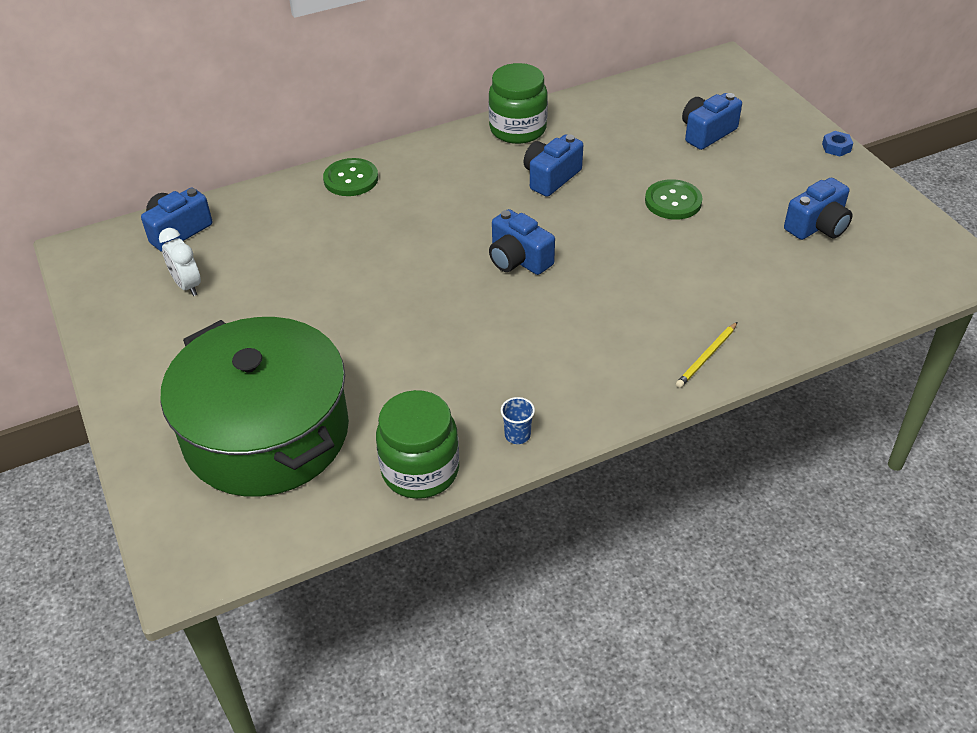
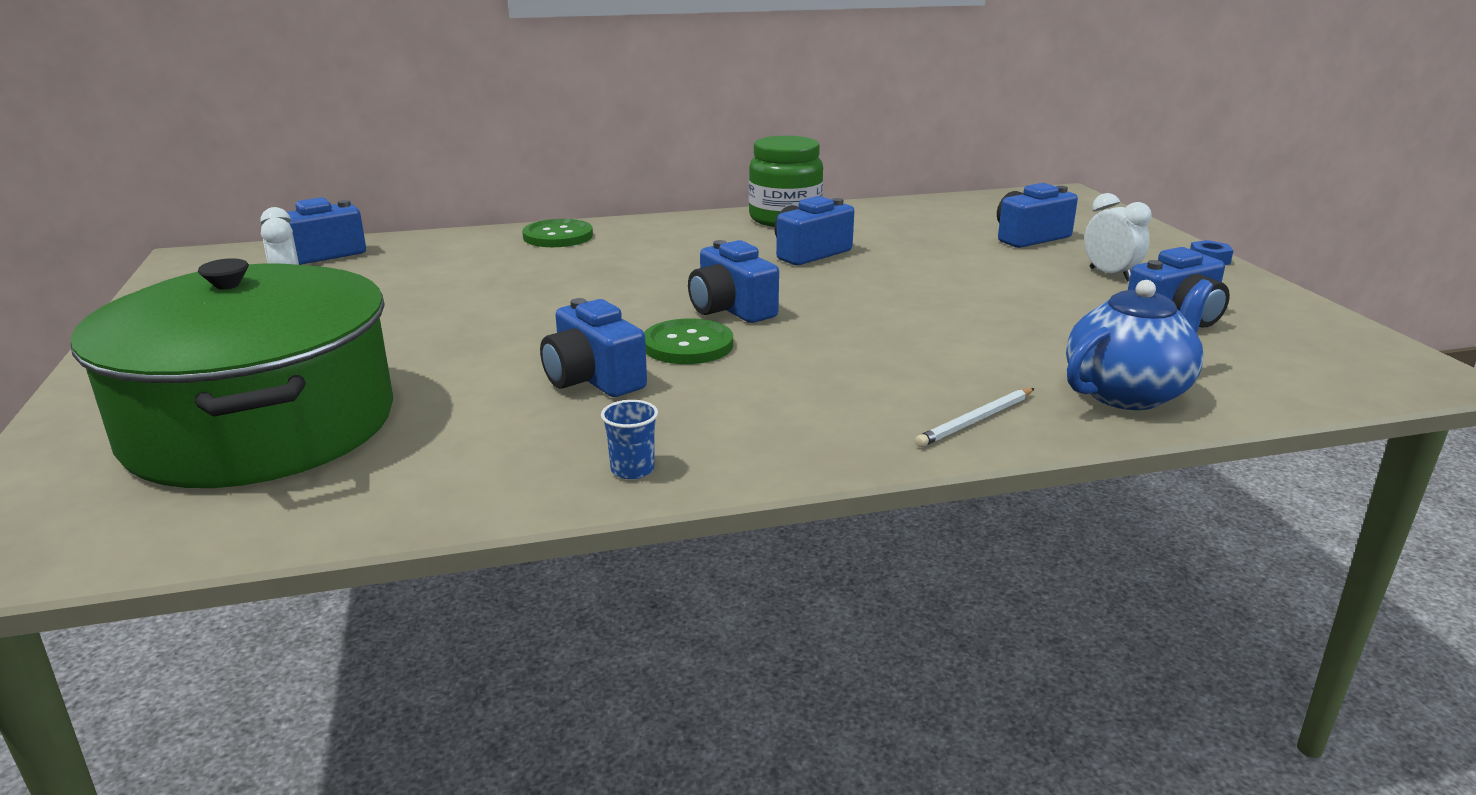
camera: 10 degrees right, 20 degrees down
(420, 470) = (453, 490): green jar -> none
(456, 353) = (593, 379): none -> blue camera
(673, 201) = (967, 282): green button -> green button (688, 345)
(706, 357) = (976, 420): yellow pencil -> white pencil
(770, 177) = (1110, 275): none -> white clock
(793, 315) = (1128, 393): none -> blue teapot

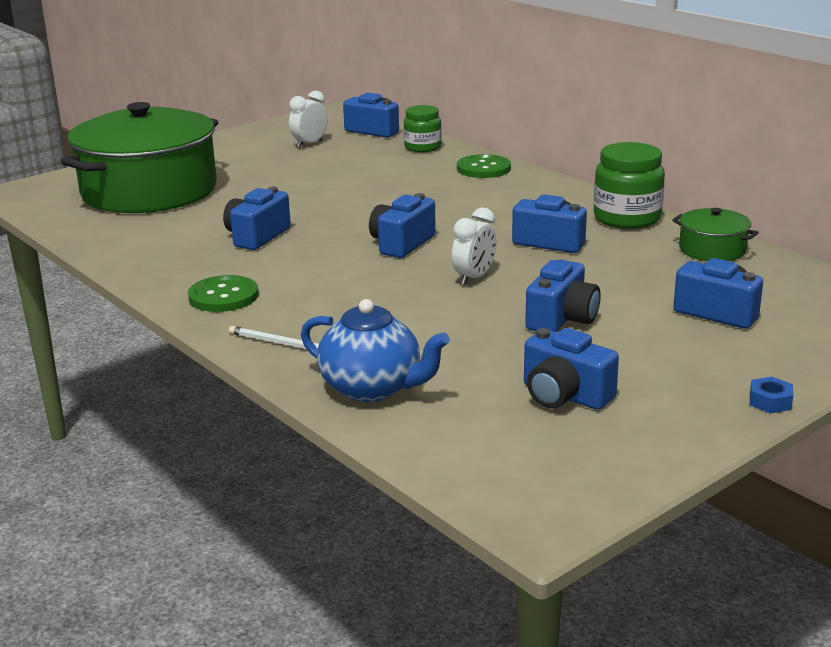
camera: 65 degrees right, 0 degrees up
(434, 246) = (422, 147): none -> green jar
(632, 470) = (155, 271): blue cup -> none
(688, 345) = (328, 246): green button -> green button (223, 296)
(893, 211) = (712, 249): none -> green pot
(1003, 285) = (562, 319): none -> blue camera
(1110, 275) = (651, 358): white clock -> white clock (474, 278)

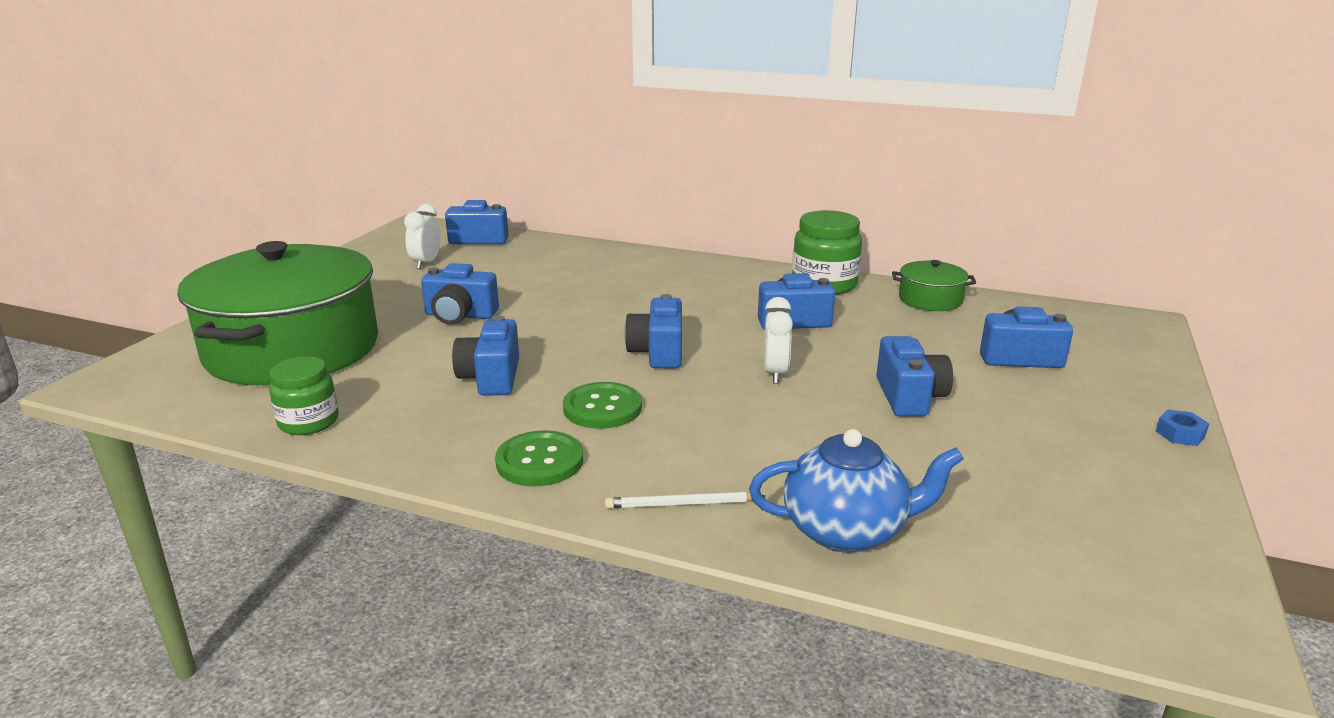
camera: 30 degrees left, 0 degrees up
(422, 147) = (550, 248): green jar -> green jar (308, 422)
(483, 168) = (636, 260): green button -> green button (602, 408)
(564, 395) = (1025, 480): blue camera -> blue camera (460, 315)

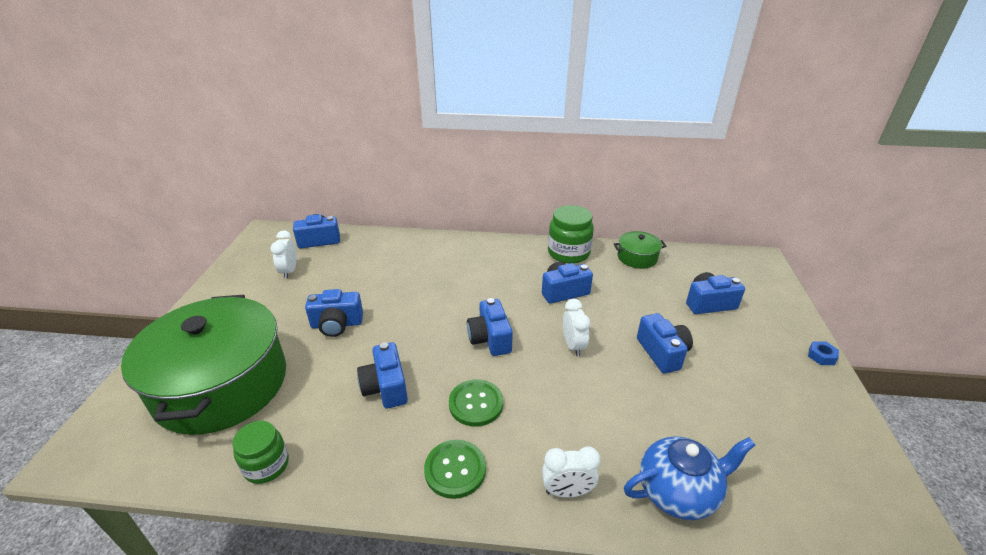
camera: 15 degrees left, 10 degrees up
(681, 504) = (567, 491): white pencil -> white clock

